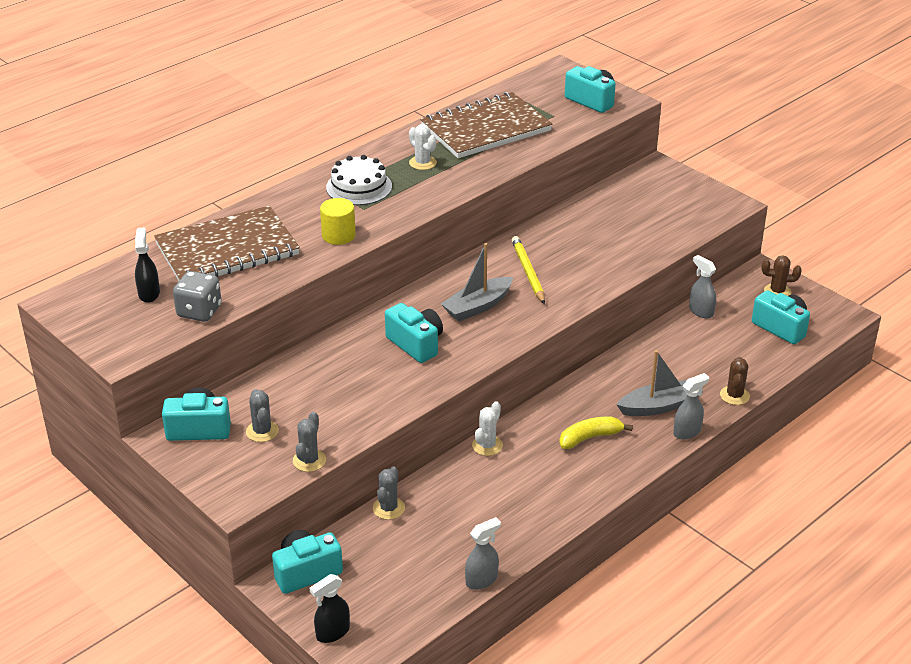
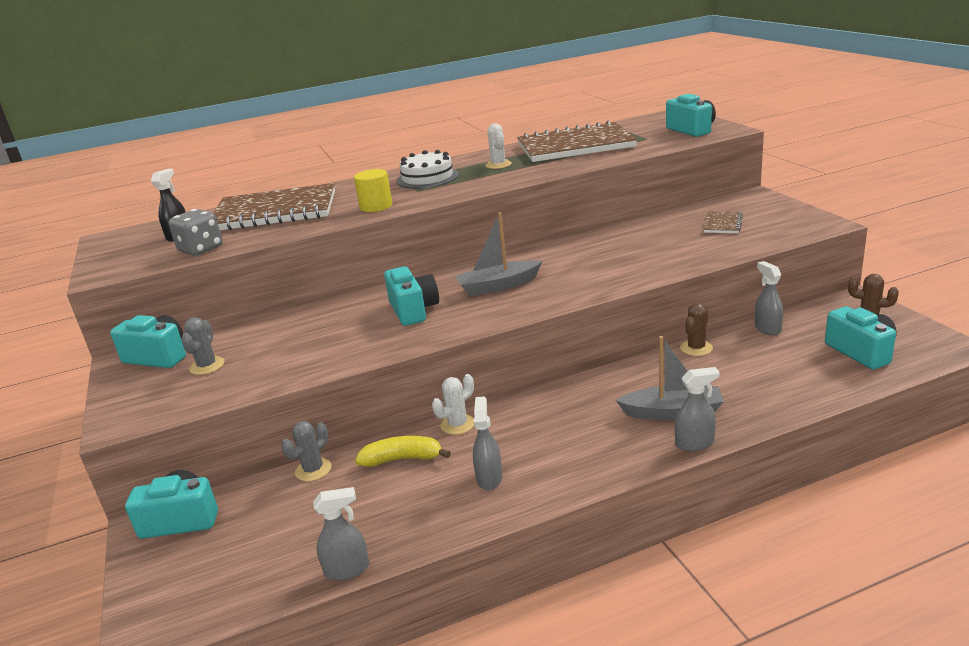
camera: 25 degrees right, 10 degrees down
(309, 460) = (221, 397): grey cactus -> none
(332, 632) = (145, 594): black spray bottle -> none
(528, 272) = (569, 263): yellow pencil -> none
(544, 488) = (489, 478): none -> grey spray bottle
(590, 437) = (574, 433): yellow banana -> yellow banana (402, 459)
(644, 209) = (722, 224): none -> brown notebook
(734, 395) = (774, 413): brown cactus -> brown cactus (696, 348)

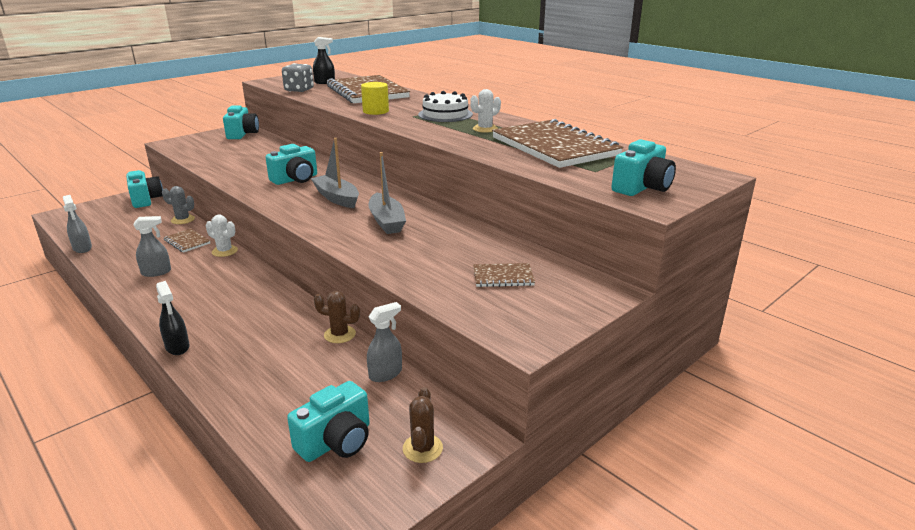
camera: 65 degrees right, 0 degrees up
(207, 366) = (228, 146): grey cactus -> none
(402, 459) = (187, 242): yellow banana -> brown notebook
(672, 412) = (227, 332): grey boat -> grey boat (387, 221)
(695, 443) = (177, 347): grey spray bottle -> black spray bottle

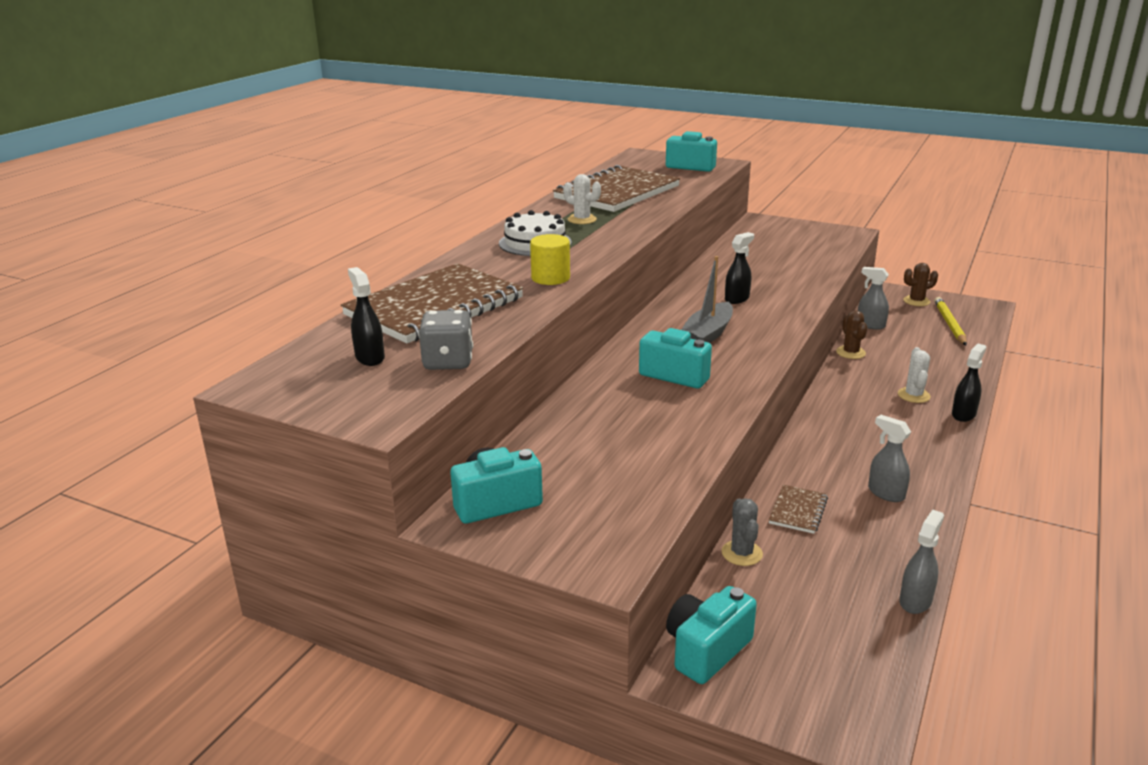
camera: 110 degrees left, 0 degrees up
(224, 251) = (789, 468): white cactus -> white cactus (913, 395)
(336, 441) = (949, 324): turquoise camera -> yellow pencil
(387, 221) = (737, 299): grey boat -> black spray bottle
(503, 277) = (781, 246): brown notebook -> none

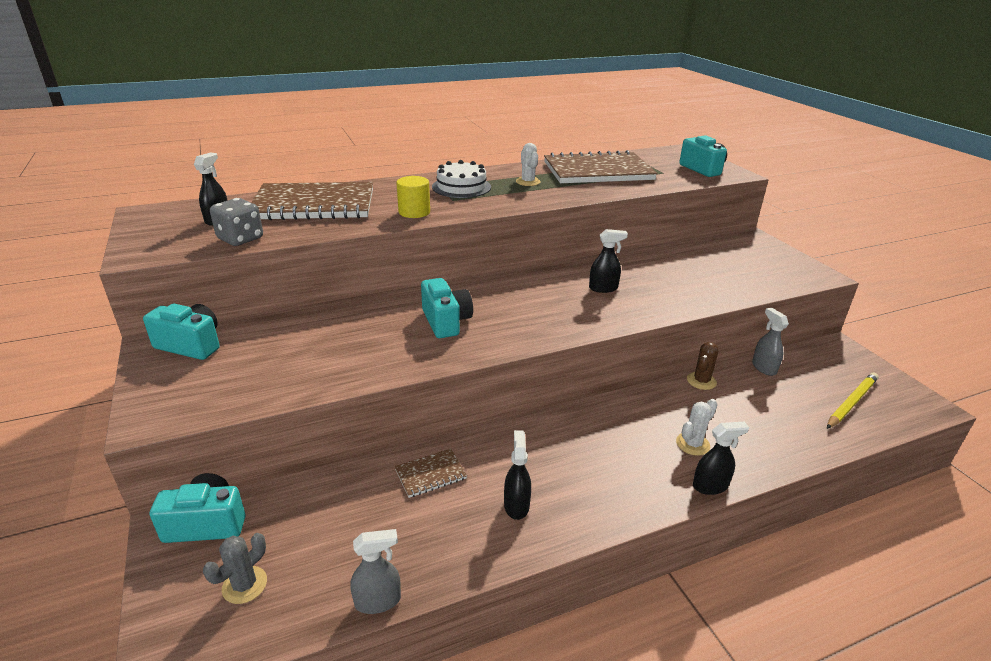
camera: 40 degrees right, 5 degrees up
(707, 335) = (526, 304): grey boat -> none
(742, 553) = (342, 477): grey cactus -> grey cactus (245, 585)
(885, 493) = (516, 505): grey spray bottle -> black spray bottle
(916, 301) = (853, 368): brown cactus -> none

